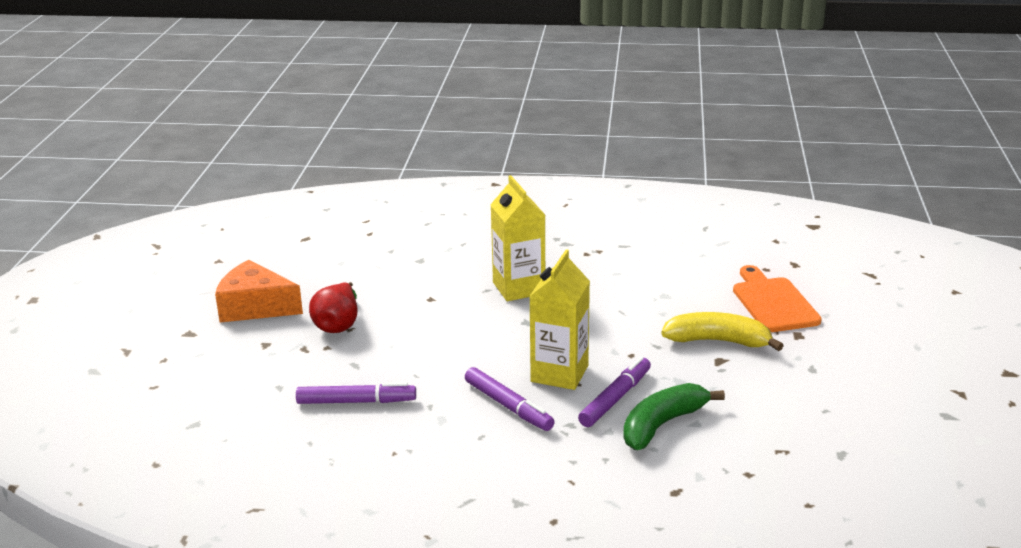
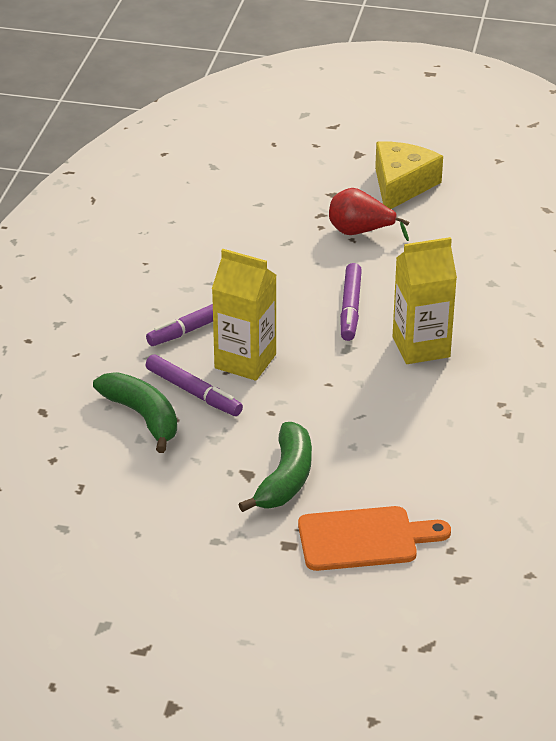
camera: 95 degrees right, 10 degrees up
(255, 307) = (401, 185): orange cheese -> yellow cheese
(356, 401) = (226, 243): purple marker -> purple marker (350, 308)
(718, 341) = (286, 478): yellow banana -> green banana

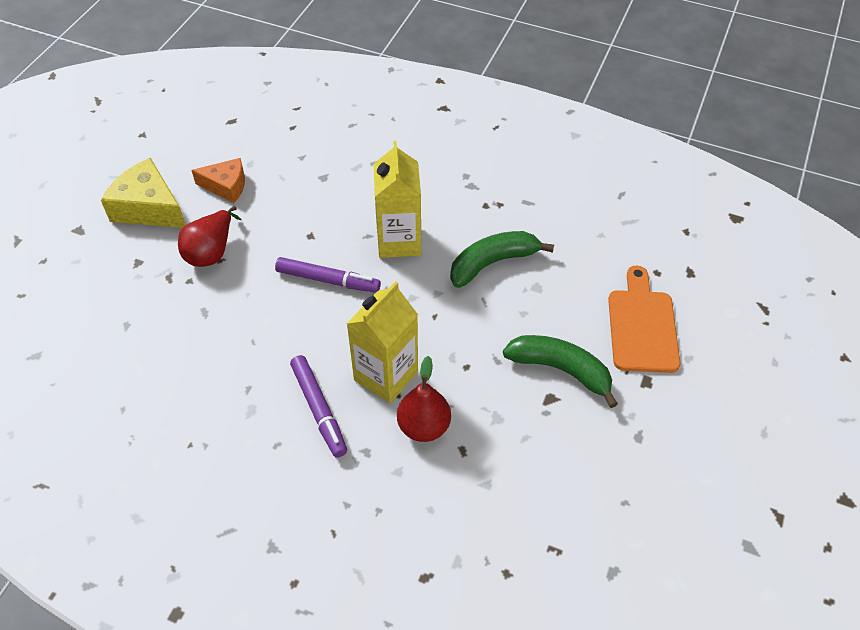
camera: 80 degrees left, 15 degrees up
(143, 416) = (452, 477): green banana -> green banana (492, 263)
(194, 392) = (424, 426): purple marker -> red pear
(450, 224) = (226, 186): none -> orange cheese

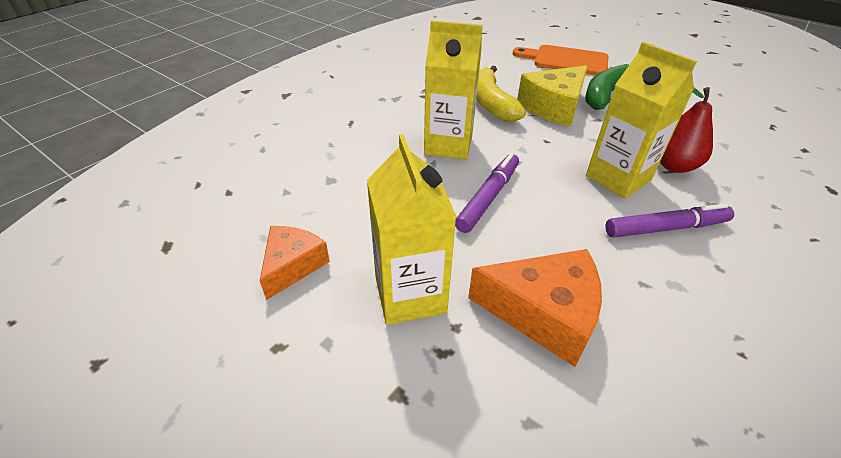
camera: 75 degrees left, 10 degrees down
(149, 207) = (282, 367): yellow cheese -> yellow cheese (553, 107)
(208, 326) = (543, 313): none -> orange cheese
(211, 252) = (410, 295): red pear -> yellow carton
(492, 263) = (491, 103): green banana -> yellow banana

